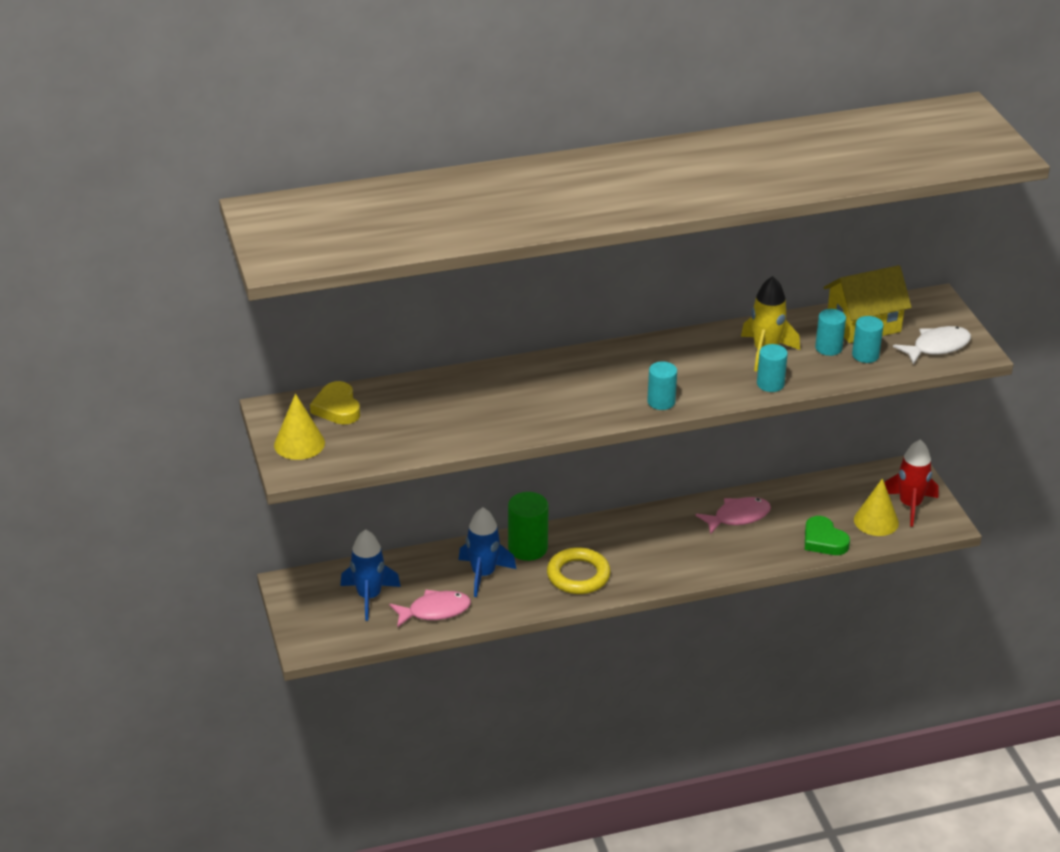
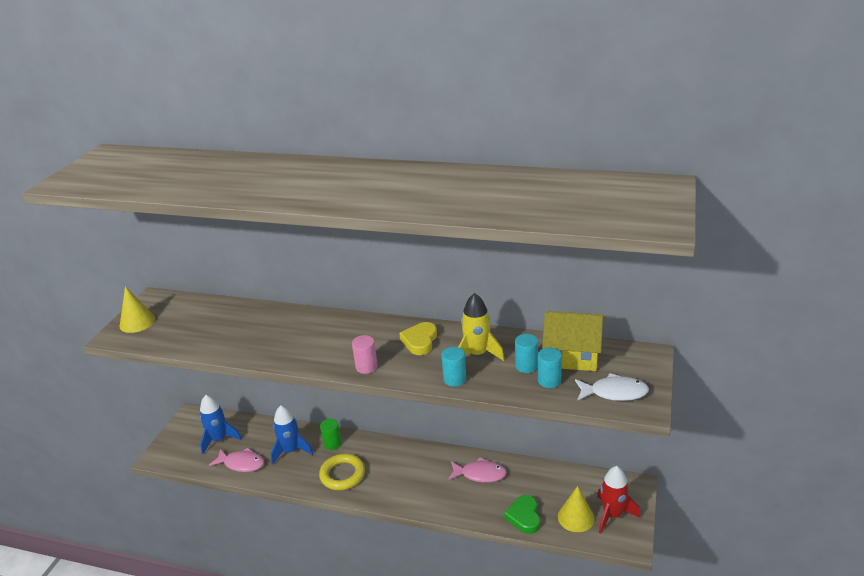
camera: 35 degrees right, 5 degrees down
(337, 408) = (183, 307): yellow heart -> yellow heart (420, 341)
(527, 548) = (332, 443): green cylinder -> green cylinder, size x0.65
(661, 402) = (366, 367): turquoise cylinder -> pink cylinder

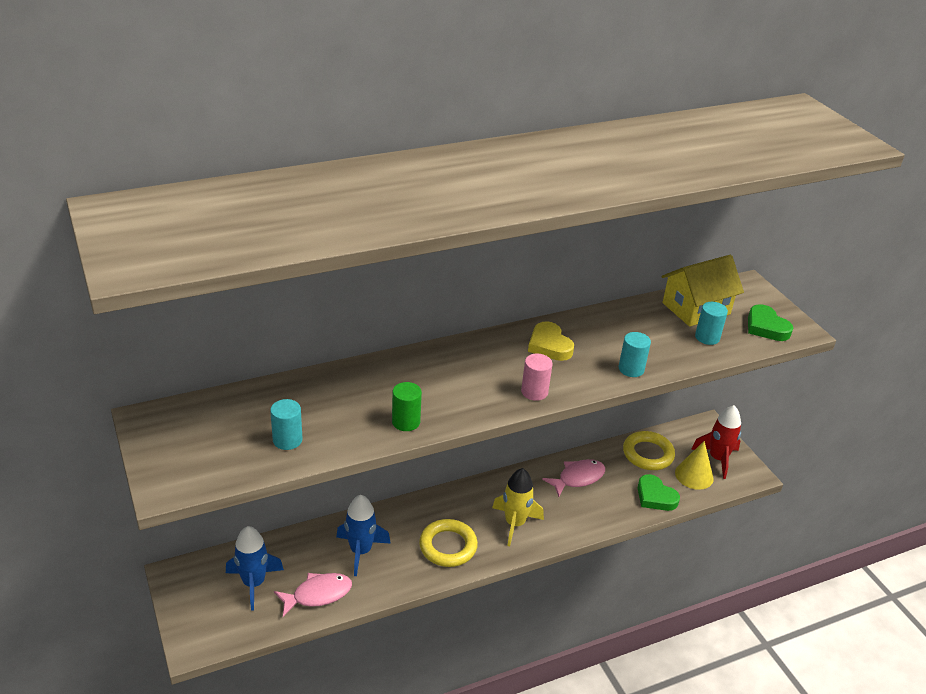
camera: 45 degrees left, 5 degrees up
(137, 322) = (173, 457): yellow cone -> none
(332, 443) = (398, 520): green cylinder -> green cylinder (406, 422)
(477, 354) = (618, 337): yellow rocket -> yellow rocket (514, 523)
(526, 366) = (673, 332): turquoise cylinder -> turquoise cylinder (287, 440)
(555, 483) = (648, 454): none -> yellow ring
(614, 392) = (766, 327): white fish -> green heart

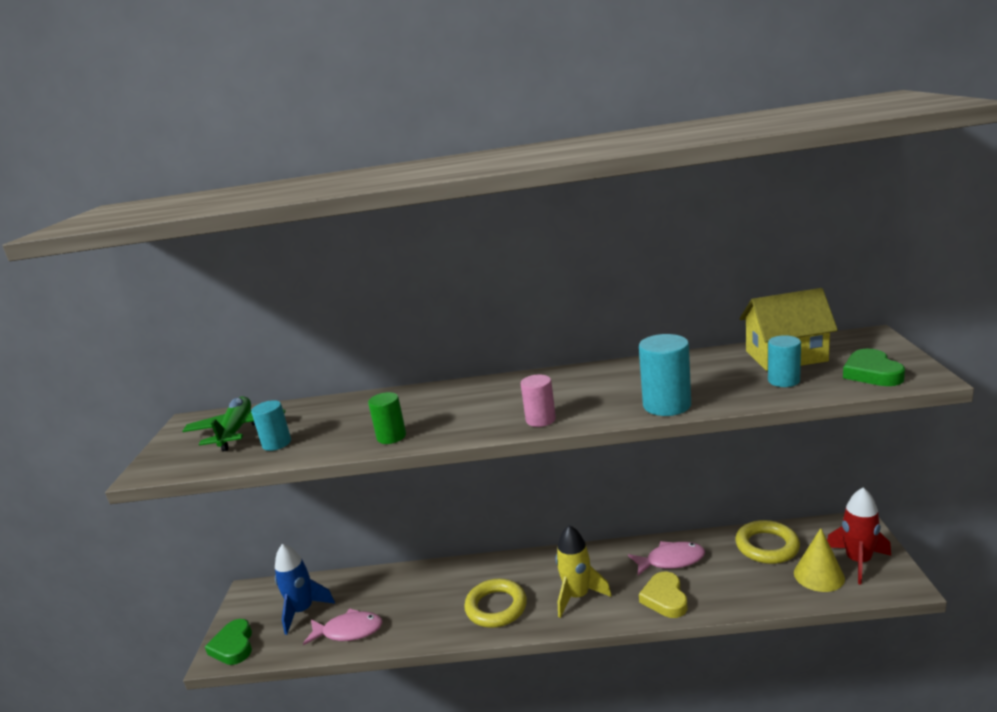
camera: 30 degrees right, 15 degrees down
(222, 427) = (236, 431): none -> green plane
(360, 551) = (411, 598): blue rocket -> none
(549, 345) = (588, 383): yellow heart -> yellow heart (665, 598)
(631, 369) = (667, 405): turquoise cylinder -> turquoise cylinder, size x1.54
(655, 496) = (757, 592): green heart -> green heart (233, 646)

